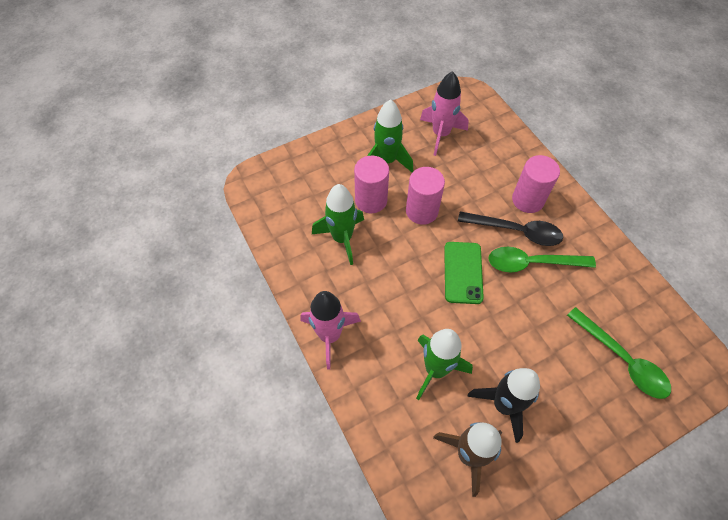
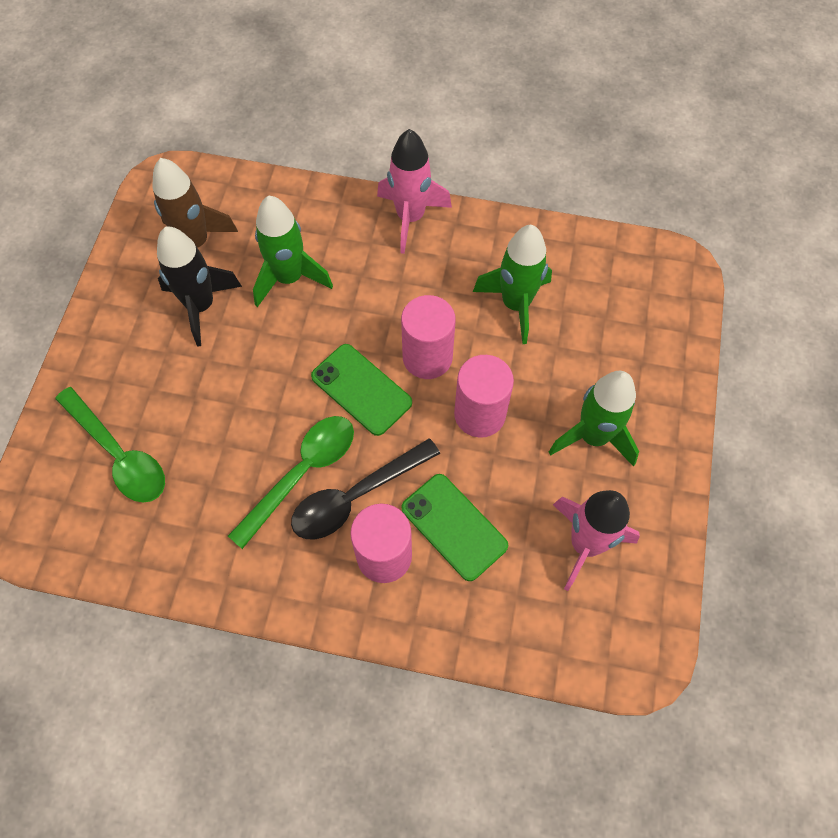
camera: 130 degrees right, 5 degrees up
(371, 200) = (544, 371): pink cylinder -> pink cylinder (427, 357)
(485, 184) = (454, 526): none -> green phone
(622, 360) = (119, 455): green spoon -> green spoon turned 135 degrees counterclockwise

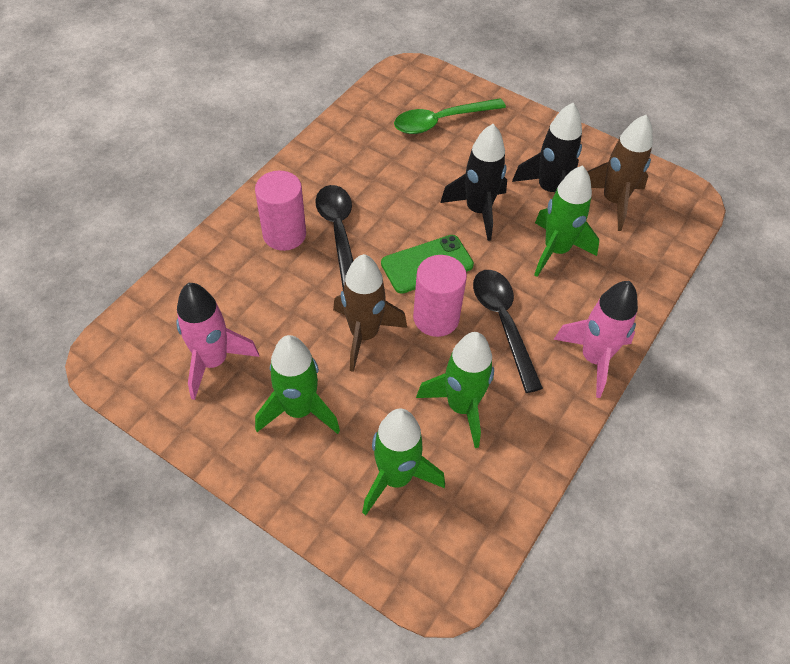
camera: 110 degrees right, 10 degrees down
(261, 365) = (478, 211): none -> black rocket
(303, 473) = (374, 209): green spoon -> none
(404, 299) = (503, 322): none -> black spoon
(454, 526) = (280, 282): green phone -> none
(479, 414) = (364, 334): pink cylinder -> brown rocket
(612, 331) = (396, 477): none -> green rocket

